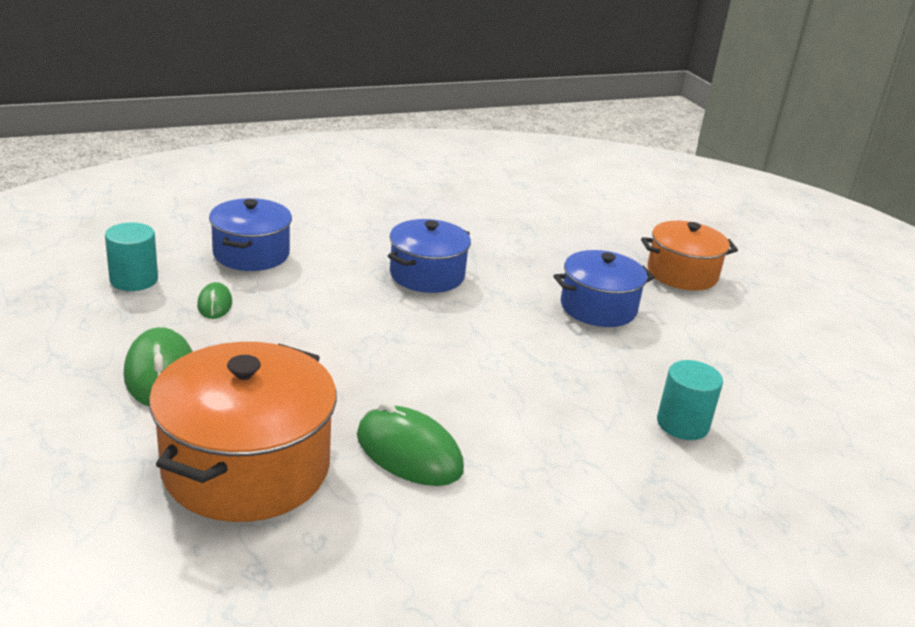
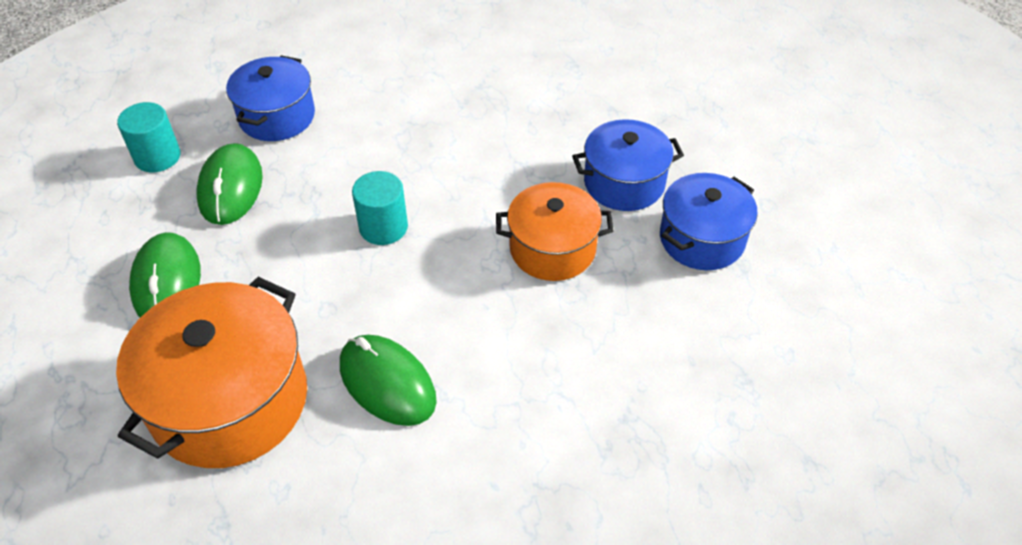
camera: 10 degrees right, 20 degrees up
(215, 304) = (231, 188): green mouse -> green mouse, size x1.84
(427, 275) = (451, 140): blue pot -> blue pot (702, 239)
(682, 274) = (730, 129): orange pot -> orange pot (552, 249)
(682, 424) = (675, 345): turquoise cylinder -> turquoise cylinder (383, 227)

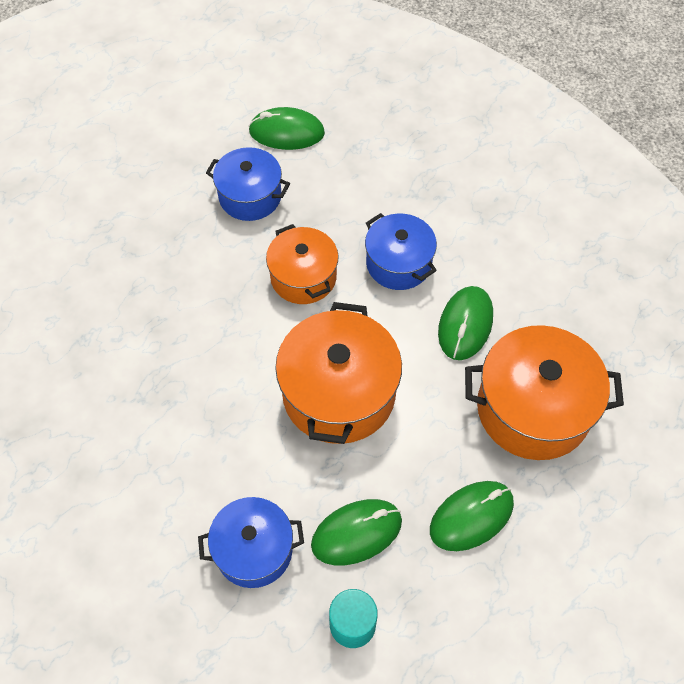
camera: 115 degrees left, 10 degrees up
(383, 227) = (339, 393): turquoise cylinder -> orange pot
(624, 183) = (216, 256): blue pot -> blue pot (398, 263)
(802, 311) = (286, 132): none -> green mouse

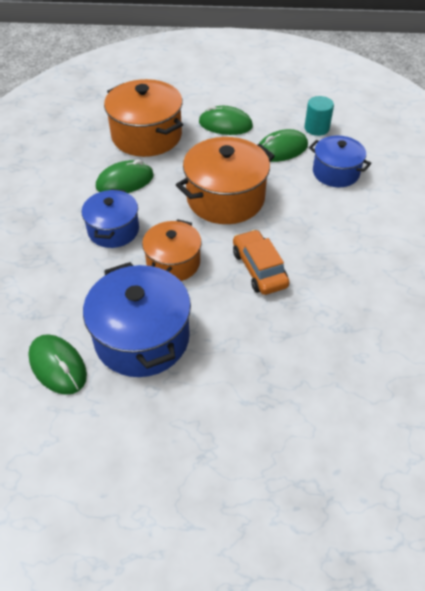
camera: 135 degrees left, 10 degrees down
(217, 336) = (259, 269): none -> orange car
(250, 196) = (142, 338): blue pot -> blue pot, size x1.59
(356, 533) = (281, 149): green mouse -> green mouse turned 45 degrees counterclockwise

